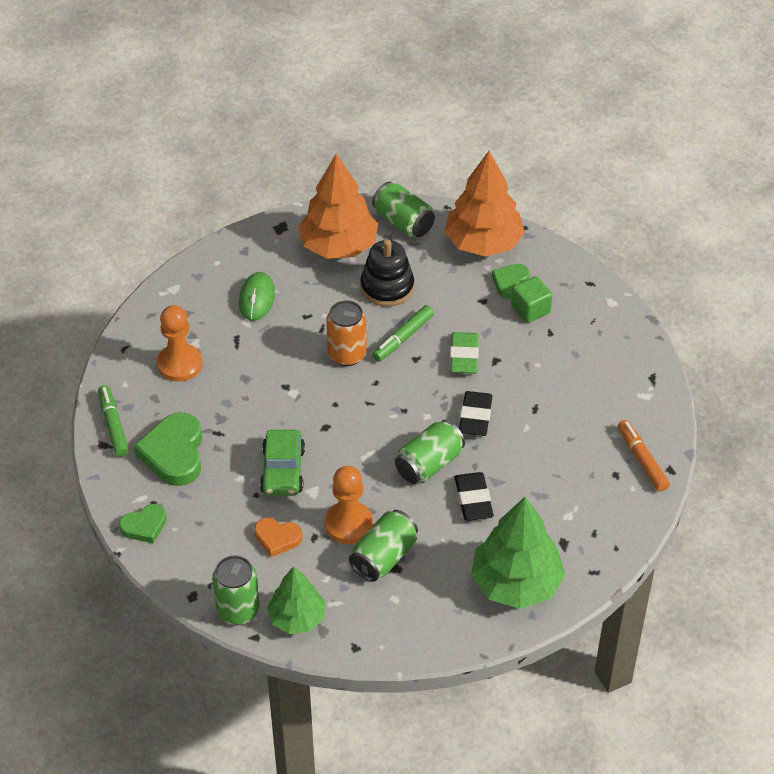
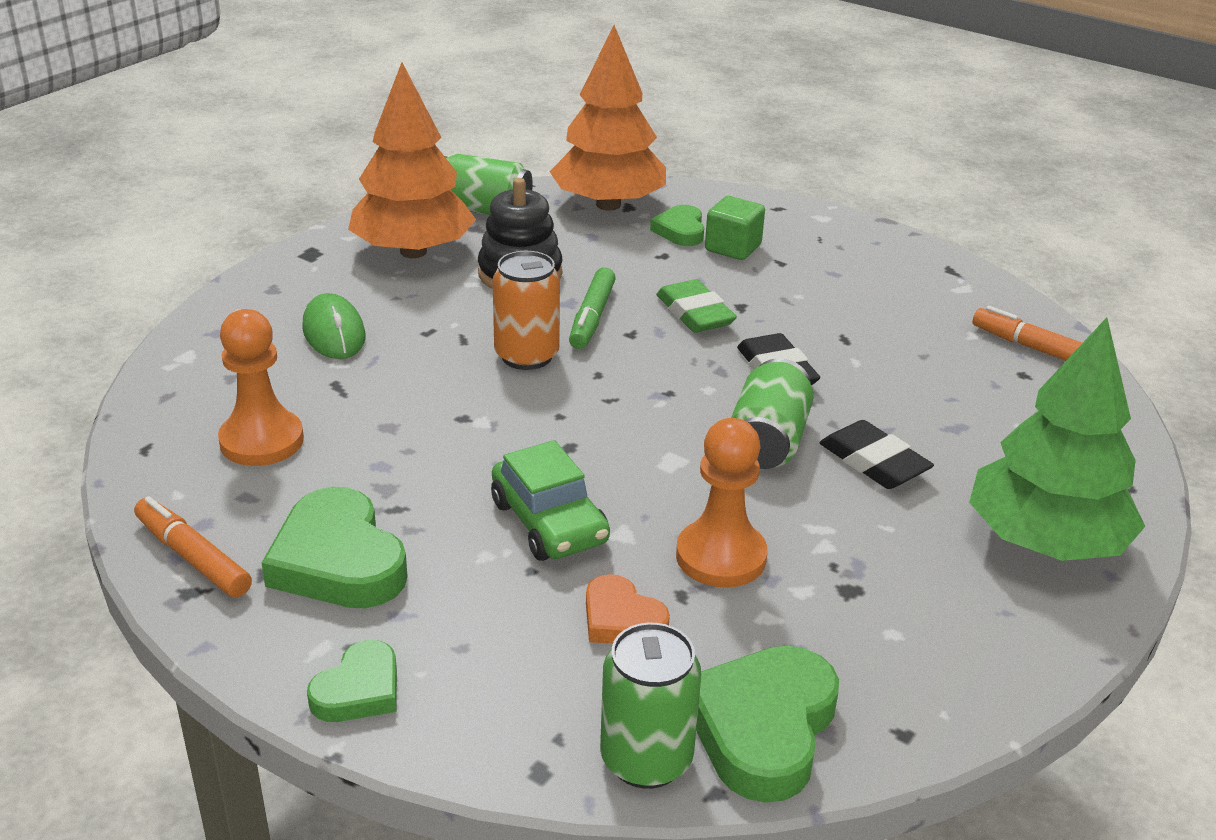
camera: 30 degrees left, 15 degrees down
(113, 425) = (193, 557): green marker -> orange marker
(277, 538) = (621, 619): orange heart -> orange heart turned 60 degrees clockwise
(297, 618) = (763, 728): green tree -> green heart
(384, 557) = (819, 581): green can -> none

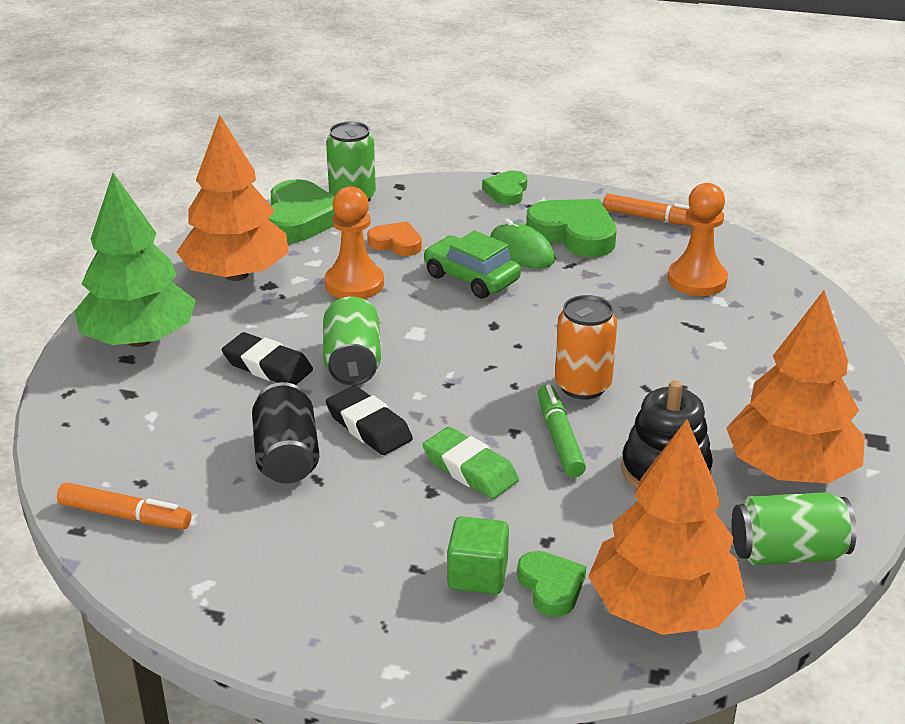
camera: 160 degrees right, 0 degrees up
(334, 333) = (751, 366): green mouse -> green mouse (521, 251)
(871, 363) = (287, 456): none -> black can
(898, 624) = (236, 274): none -> orange tree

